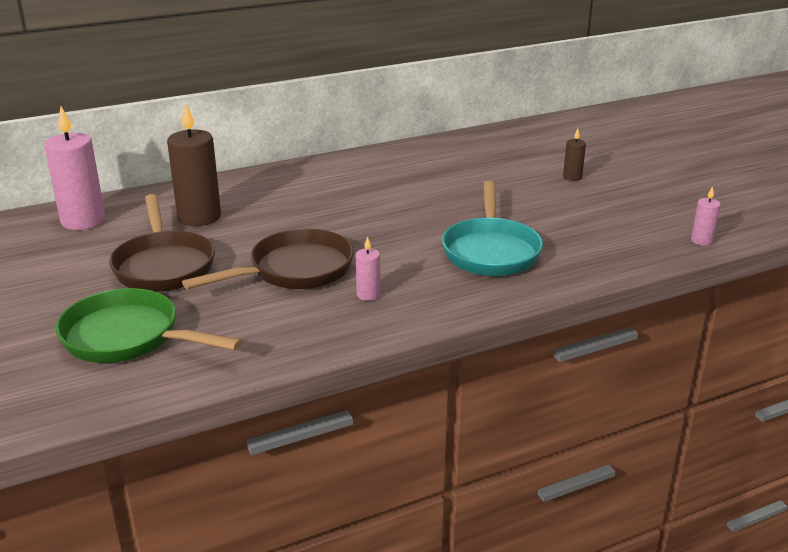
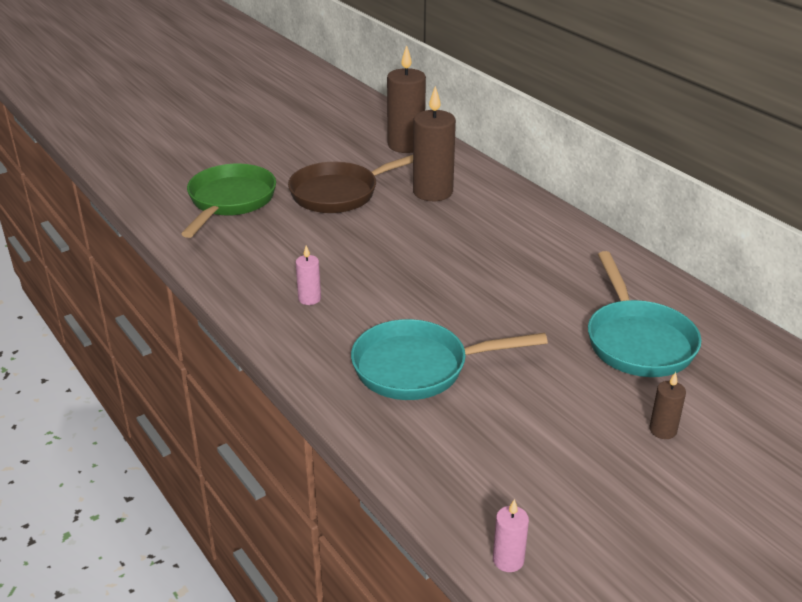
camera: 80 degrees right, 5 degrees up
(83, 221) = (406, 145): pink candle -> brown candle
(294, 270) = (346, 254): brown pan -> none
(472, 169) = (637, 341): none -> turquoise pan

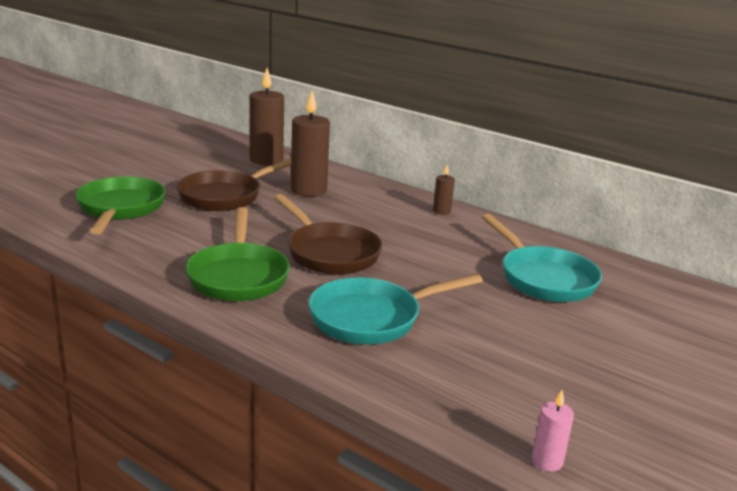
camera: 20 degrees left, 10 degrees down
(309, 299) = (238, 276): pink candle -> green pan
(415, 279) = (329, 253): none -> brown pan
(663, 430) = (606, 339): brown candle -> brown candle (441, 211)

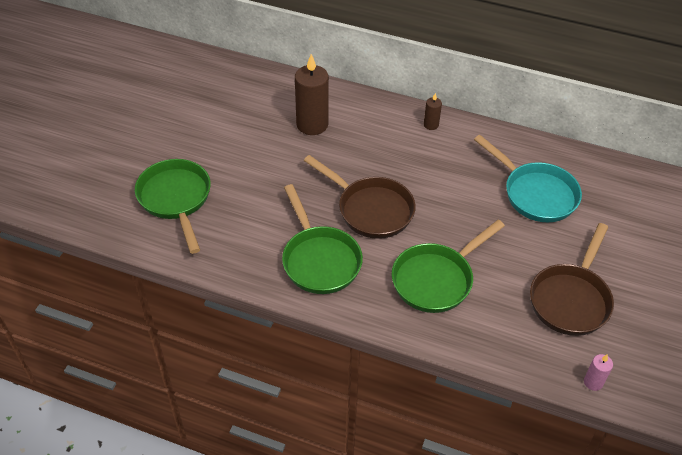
camera: 15 degrees left, 25 degrees up
(225, 196) = (249, 154): brown pan -> brown pan (571, 299)
(266, 160) = (252, 86): brown candle -> none
(372, 318) = (436, 279): turquoise pan -> green pan

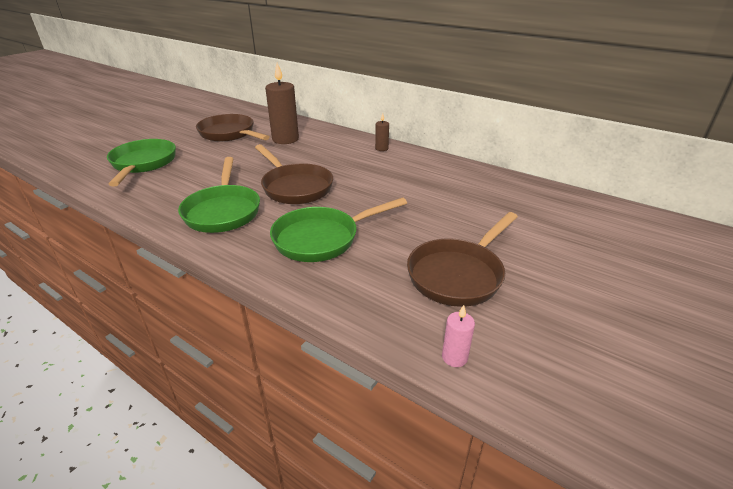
camera: 15 degrees right, 15 degrees down
(238, 124) = (229, 134): none -> brown pan
(535, 194) = (455, 195): turquoise pan -> none

